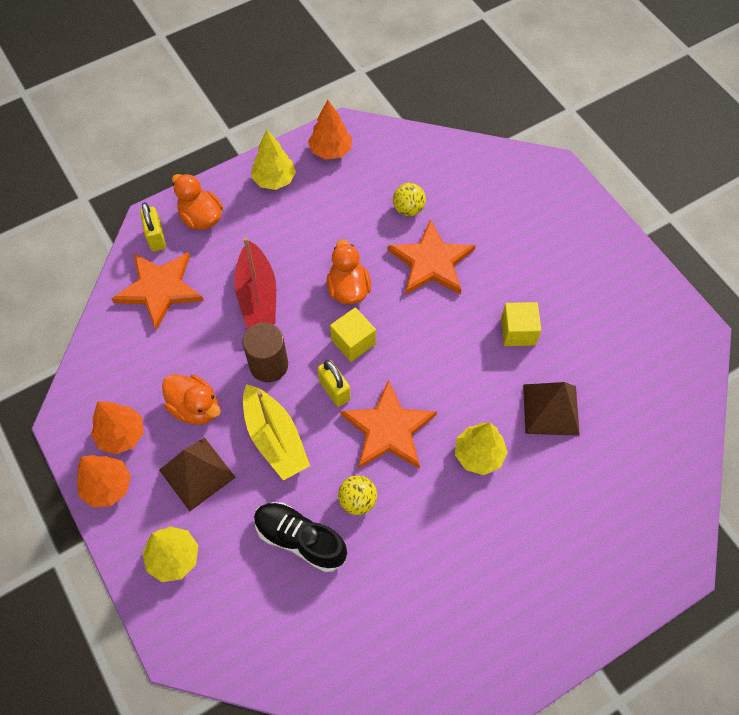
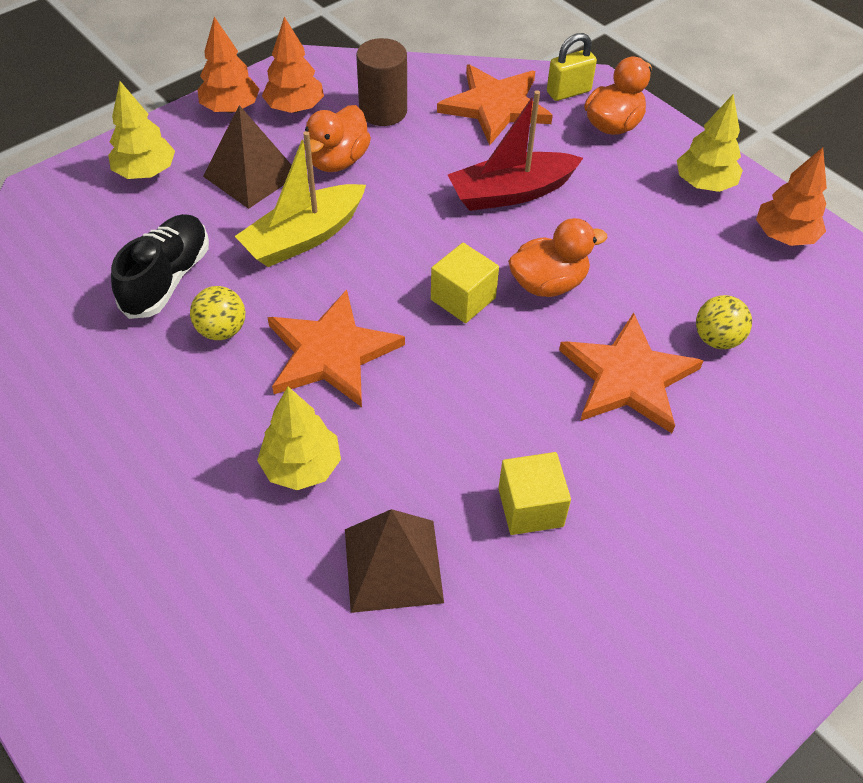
camera: 80 degrees right, 10 degrees down
(269, 365) = (409, 217): brown cylinder -> brown cylinder (383, 111)
(334, 390) = (383, 287): yellow padlock -> none

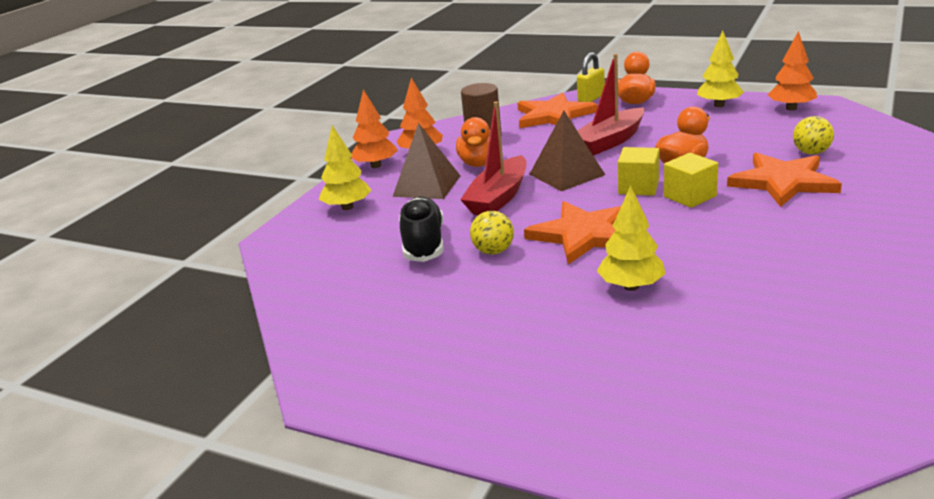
camera: 20 degrees left, 25 degrees down
(304, 237) = (498, 198): yellow boat -> red boat
(393, 565) = (753, 303): brown pyramid -> brown pyramid (567, 174)
(530, 507) = (802, 249): yellow cube -> yellow cube (690, 196)

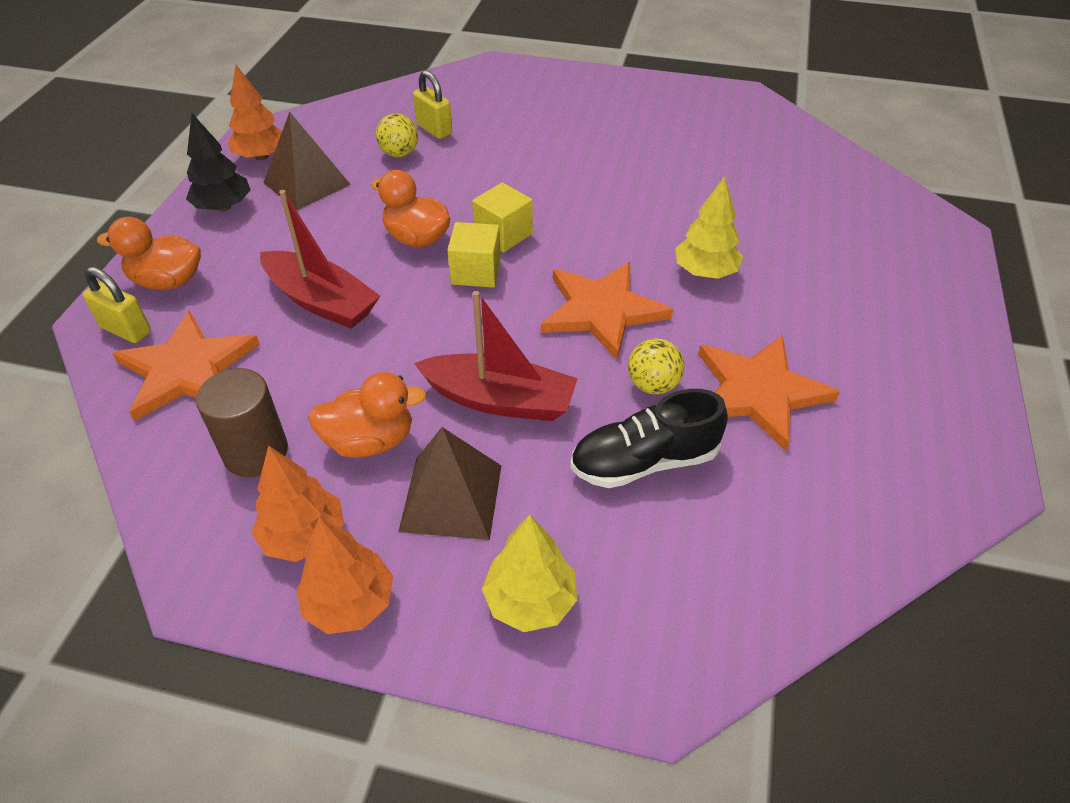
camera: 105 degrees left, 20 degrees up
(567, 174) = (429, 337): brown pyramid -> brown pyramid (307, 183)
(719, 105) = (223, 207): yellow tree -> black tree
(783, 182) = (472, 175): orange star -> orange star (759, 392)
(861, 164) = (434, 129): none -> yellow padlock

